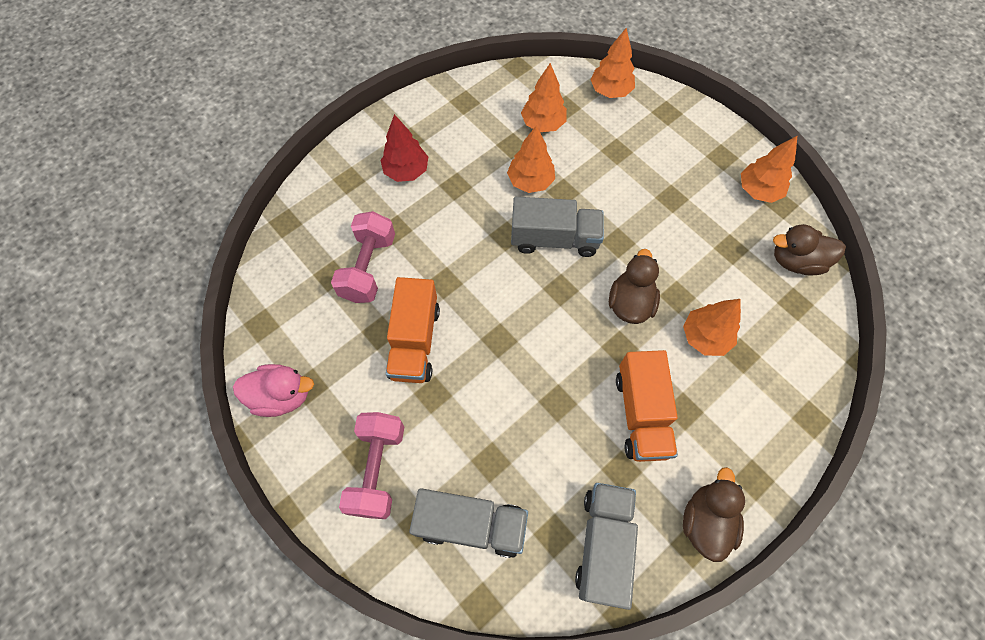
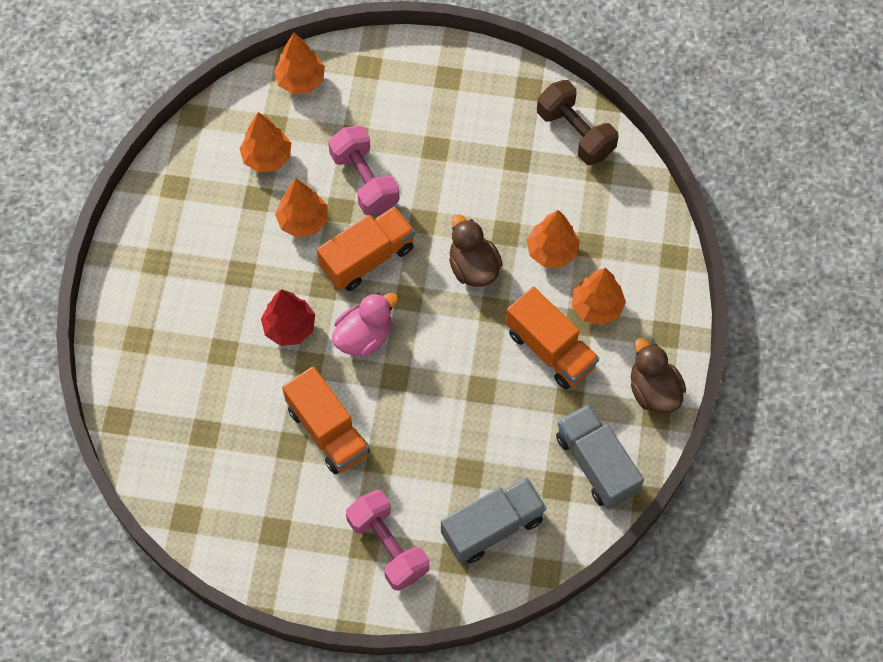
camera: 40 degrees left, 0 degrees up
(282, 396) = (260, 556): pink duck -> pink duck (364, 336)
(368, 267) = (231, 402): pink dumbbell -> pink dumbbell (364, 181)
(406, 171) = (183, 293): red tree -> red tree (289, 327)
(554, 239) = (367, 258): grey truck -> orange truck
(758, 190) = (501, 89): orange tree -> orange tree (597, 306)
(796, 261) = (575, 133): brown duck -> brown dumbbell

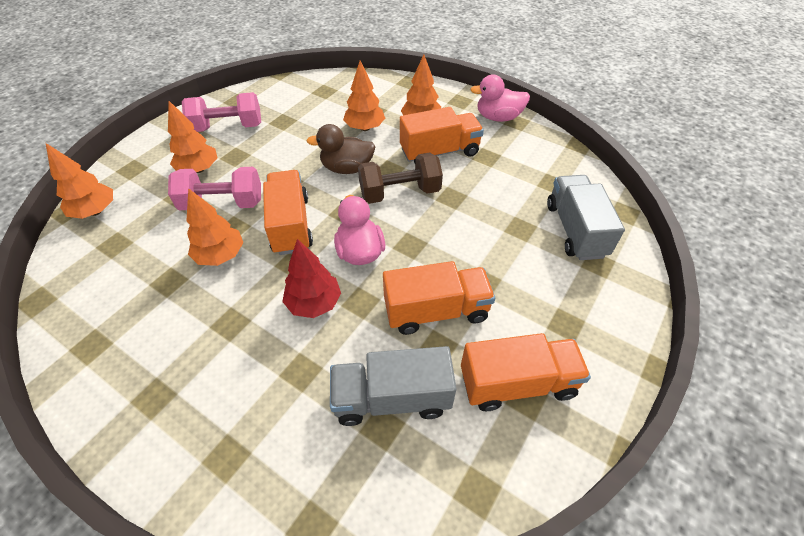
camera: 65 degrees left, 15 degrees down
(267, 157) = (138, 259): orange tree -> orange tree (199, 169)
(285, 520) = (517, 383): none -> orange truck
(388, 546) = (572, 306): pink dumbbell -> pink dumbbell (228, 127)
(575, 133) = (288, 92): brown dumbbell -> brown dumbbell (400, 193)
(596, 464) = (542, 159): grey truck -> grey truck (392, 398)
(653, 390) = (498, 117): brown duck -> pink duck

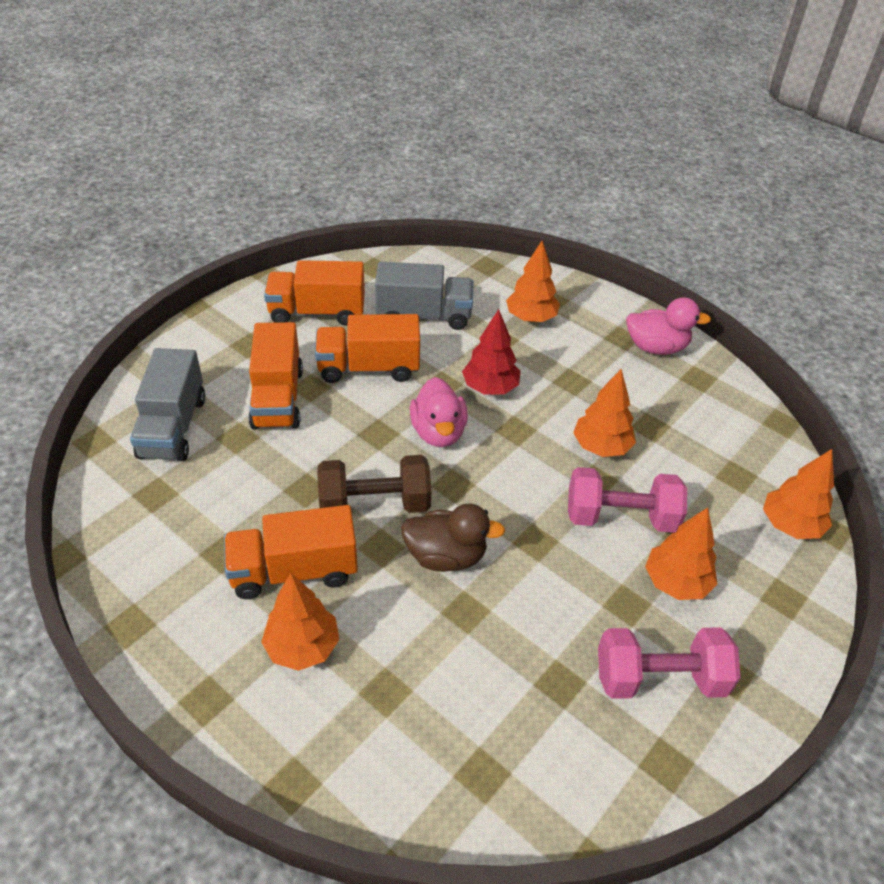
camera: 175 degrees left, 5 degrees down
(291, 225) = (523, 475): orange truck -> orange truck (278, 398)
(364, 128) = (408, 644): orange tree -> orange tree (531, 318)
(498, 117) = (157, 640): pink duck -> pink duck (656, 347)

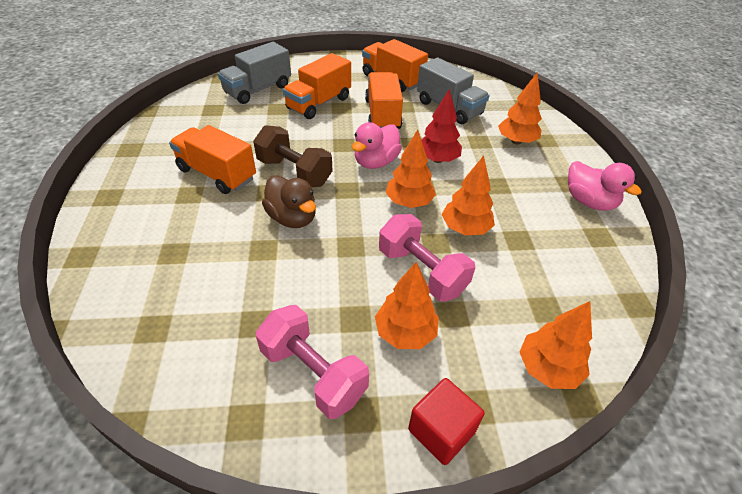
camera: 45 degrees right, 0 degrees up
(302, 647) = (171, 206): orange tree -> orange tree (409, 202)
(368, 368) = (382, 115): orange truck -> orange truck turned 45 degrees clockwise
(788, 635) = (441, 431): none -> red cube

